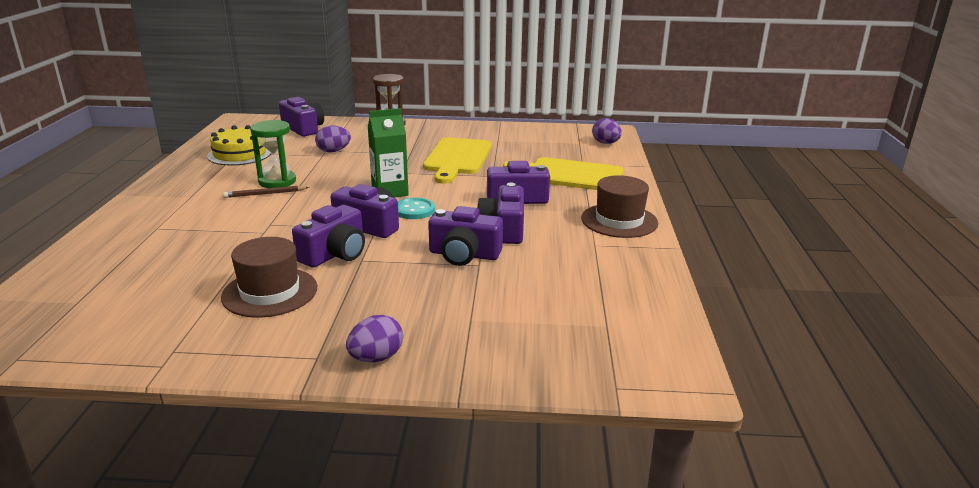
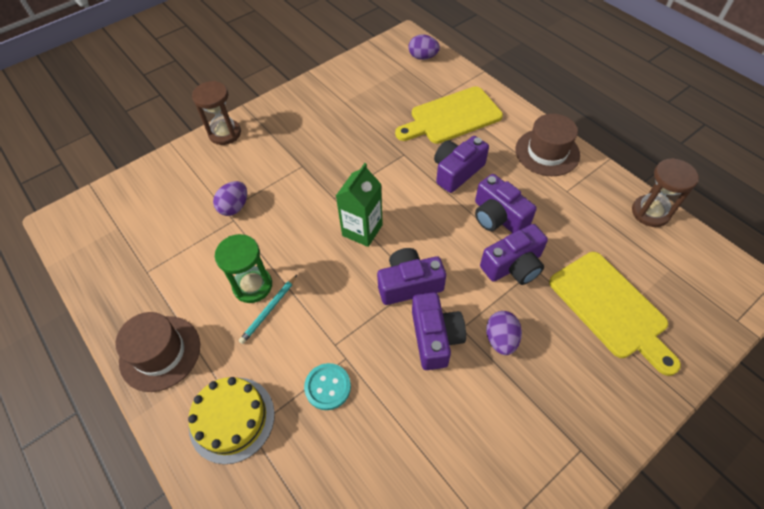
camera: 40 degrees left, 30 degrees up
(240, 154) = (153, 272): yellow cake -> yellow cake (232, 419)
(265, 194) = (269, 310): brown pencil -> turquoise pencil
(270, 292) = (458, 419): brown hat -> brown hat (160, 353)
(303, 129) = (153, 191): purple camera -> none
(376, 358) = (610, 415): purple egg -> purple egg (501, 339)
(414, 210) = (412, 240): turquoise button -> turquoise button (328, 387)
(457, 158) = (349, 148): yellow cutting board -> yellow cutting board (611, 308)
(656, 290) = (650, 212): none -> brown hourglass

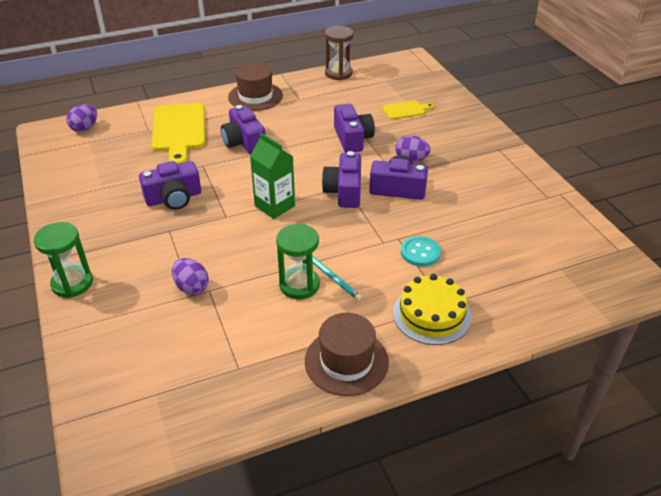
camera: 75 degrees left, 15 degrees down
(225, 133) = (72, 283): brown hourglass -> green hourglass
(498, 217) = (304, 134): purple camera -> purple camera (174, 198)
(611, 308) = (405, 110): yellow cutting board -> yellow cutting board, size x0.51

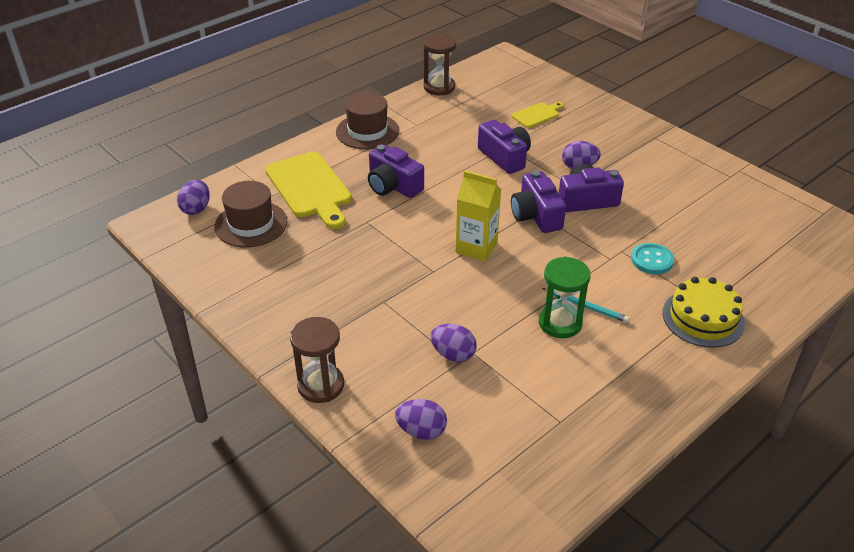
camera: 20 degrees left, 0 degrees up
(72, 283) = (321, 385): green hourglass -> brown hourglass
(120, 342) = (421, 431): none -> purple egg
(174, 198) = (362, 265): purple camera -> none
(274, 206) = (476, 247): green carton -> yellow carton
(346, 361) = (657, 384): brown hat -> brown hat (251, 224)

